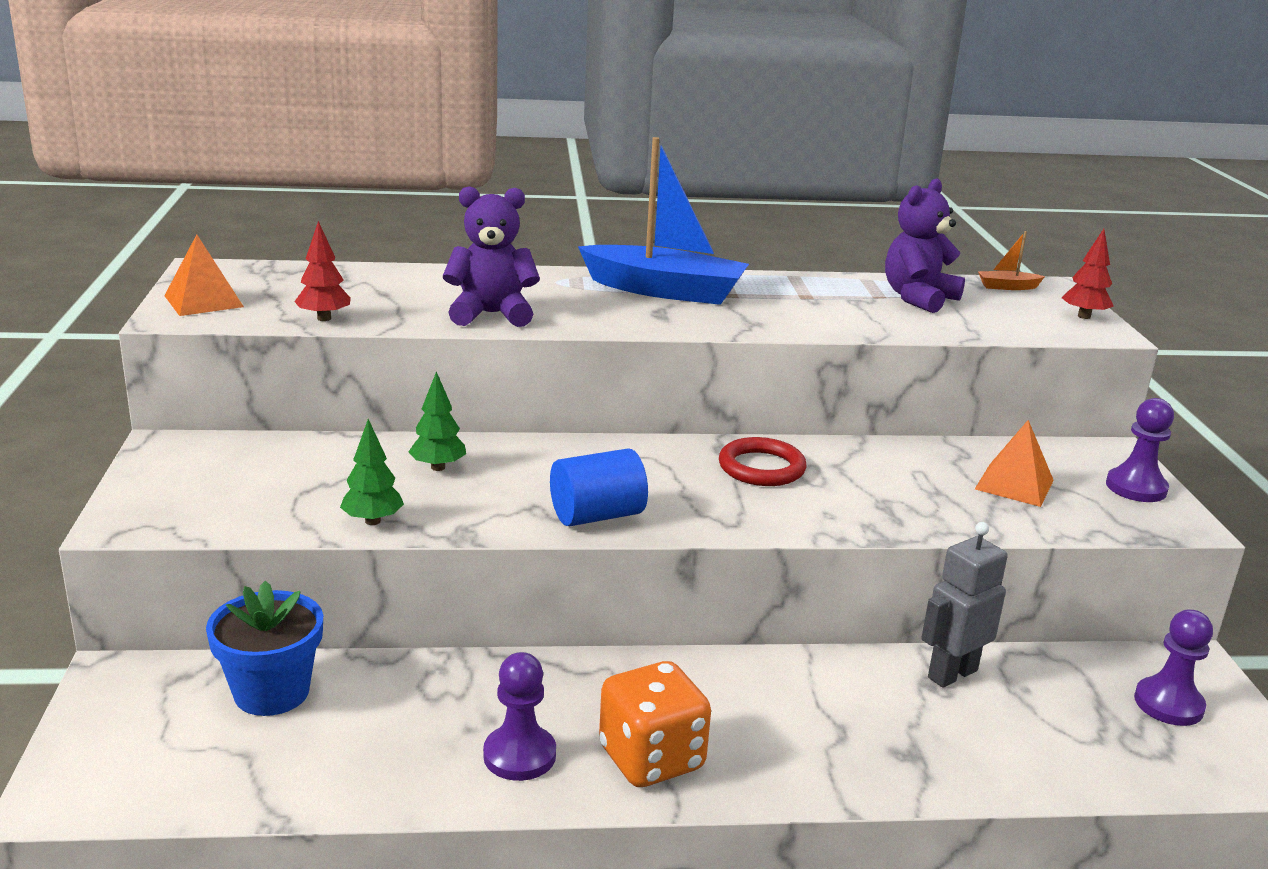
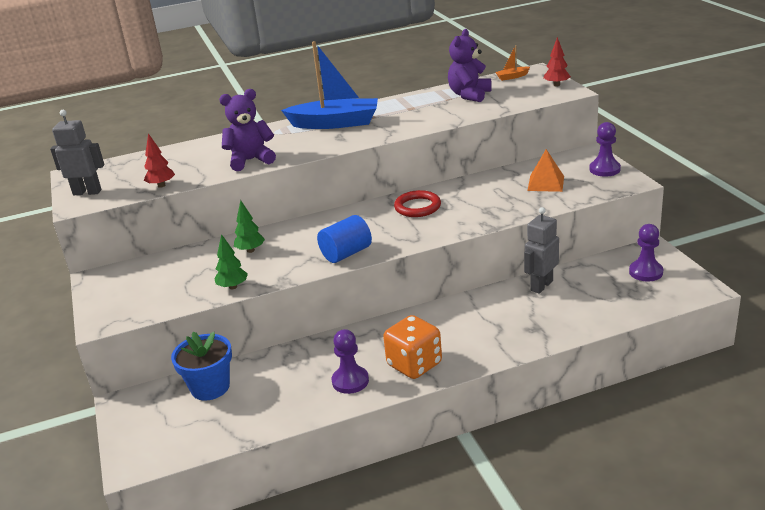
camera: 10 degrees left, 5 degrees up
(204, 301) = (87, 192): orange pyramid -> grey robot

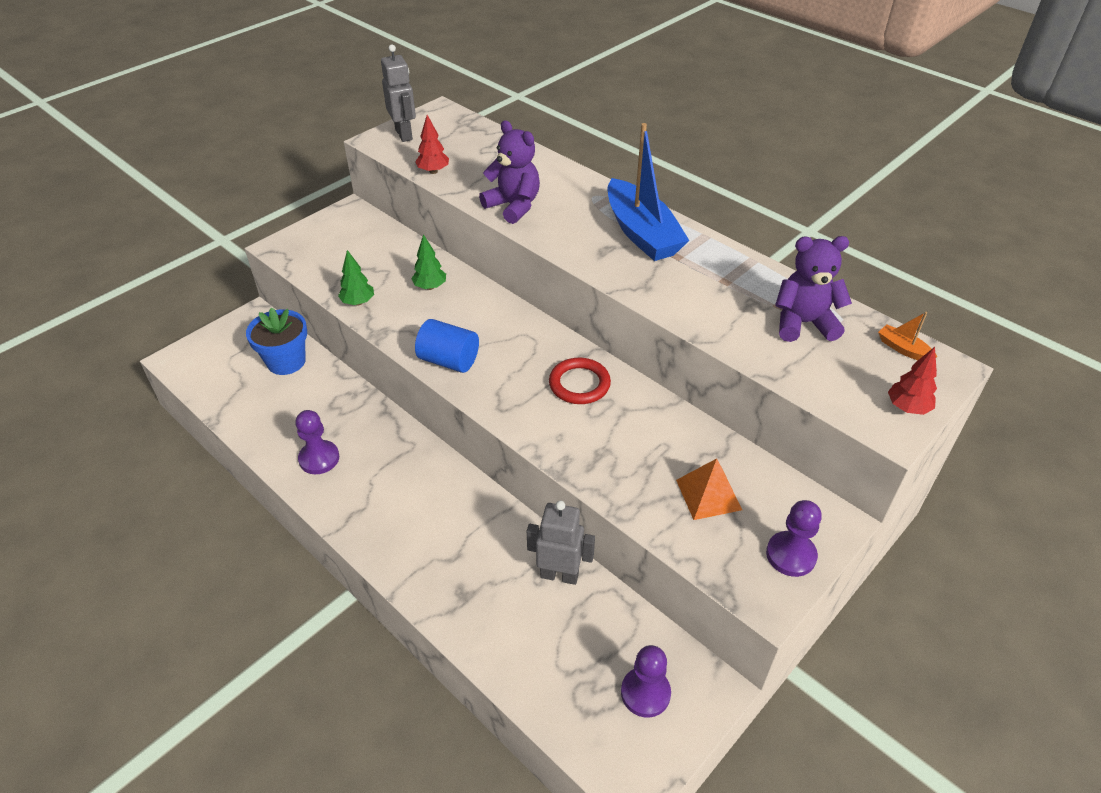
camera: 60 degrees right, 15 degrees up
(414, 364) = (360, 501): orange dice -> none

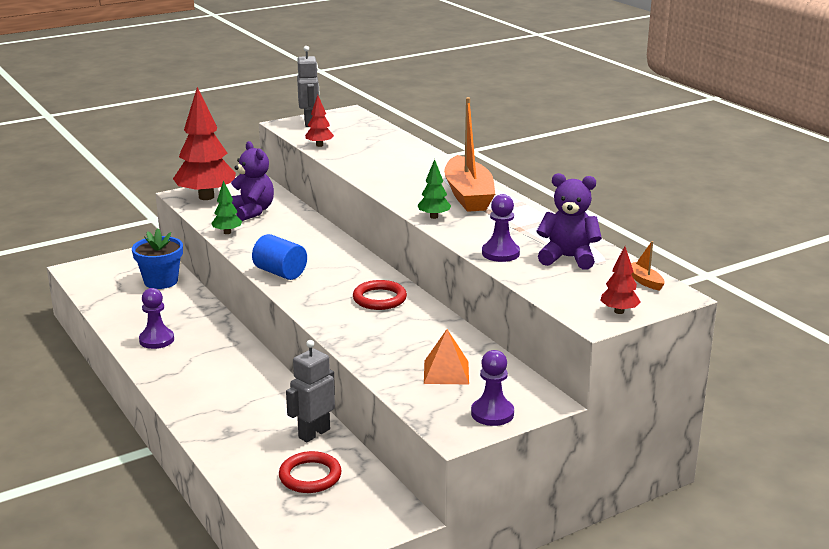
camera: 15 degrees right, 20 degrees down
(308, 246) = (206, 197): none -> red tree
(430, 287) = (291, 230): green tree -> green tree (434, 217)
(513, 206) = (371, 170): purple teddy bear -> purple teddy bear (252, 211)
(559, 575) = (314, 433): grey robot -> grey robot turned 75 degrees counterclockwise
(585, 647) = (310, 476): none -> red ring
(641, 233) = (468, 195): blue boat -> orange boat
(645, 693) = (344, 509): purple pawn -> purple pawn (500, 253)

